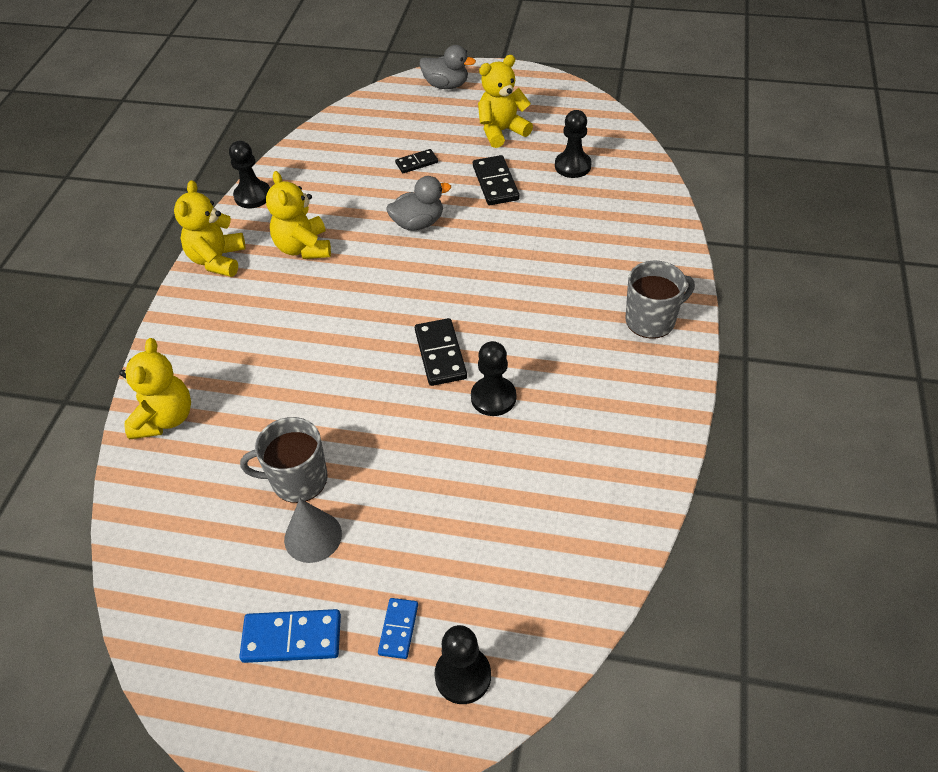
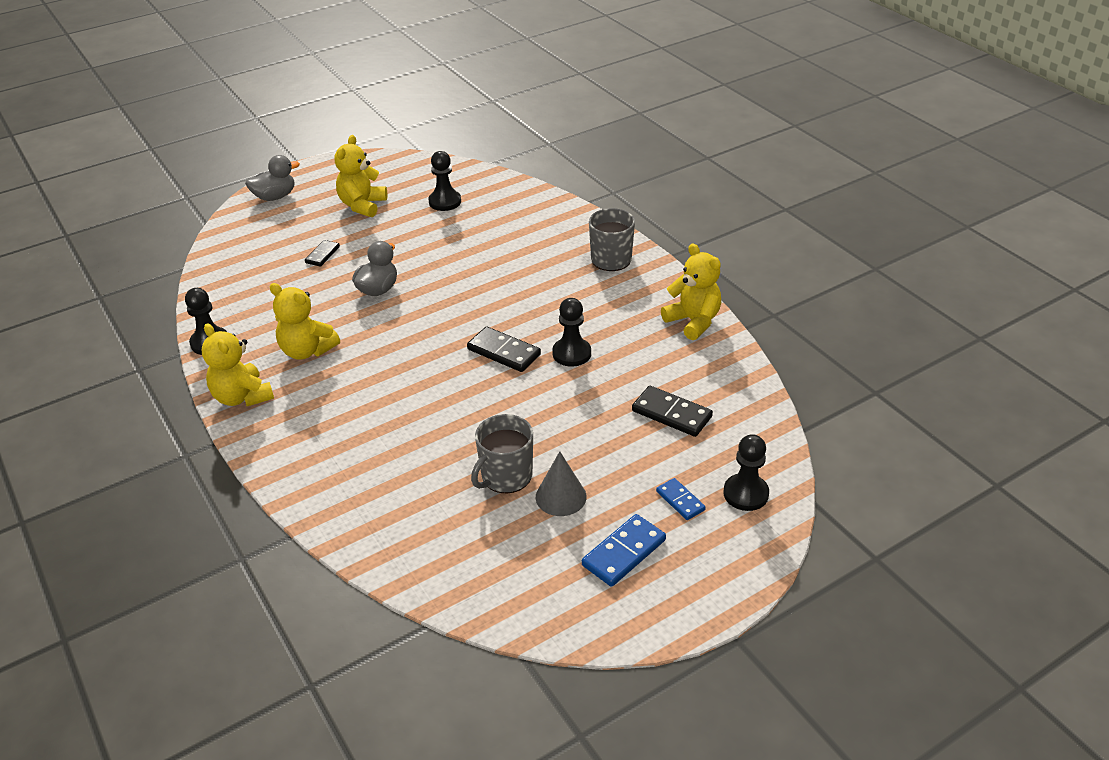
camera: 45 degrees left, 10 degrees down
(165, 418) = (350, 510): yellow teddy bear -> yellow teddy bear (693, 321)
(495, 183) = (402, 238): black domino -> black domino (671, 414)

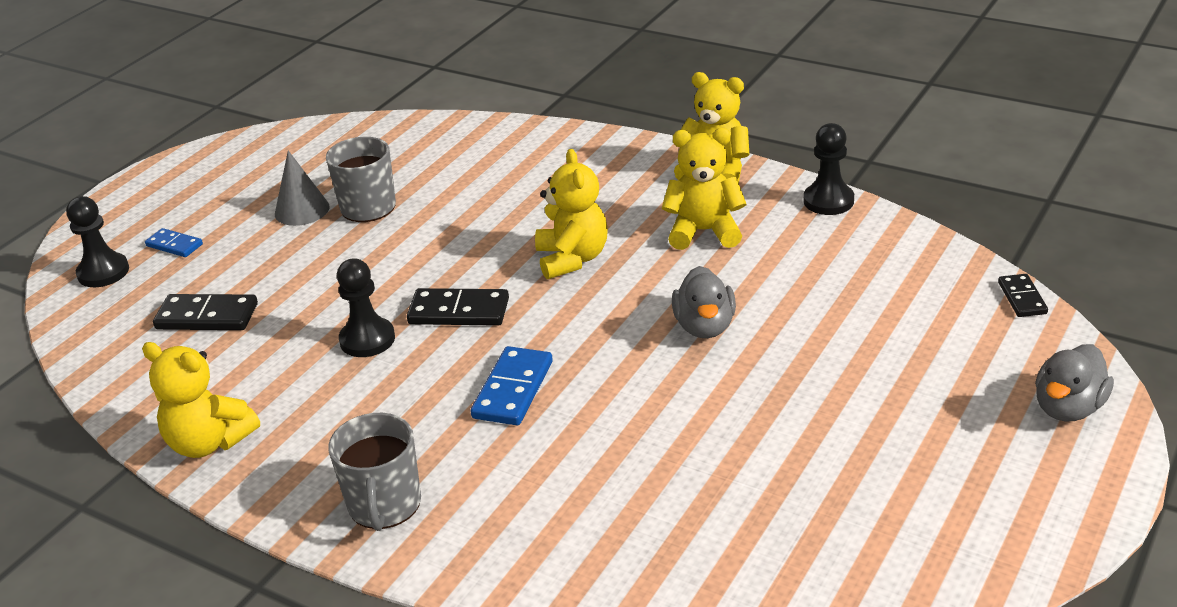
camera: 155 degrees right, 5 degrees down
(322, 255) = (846, 344): black domino -> black domino (1022, 298)
(362, 205) = (902, 448): yellow teddy bear -> yellow teddy bear (572, 259)
(445, 202) = (769, 512): black pawn -> none
(623, 552) = (220, 194): blue domino -> blue domino (513, 390)

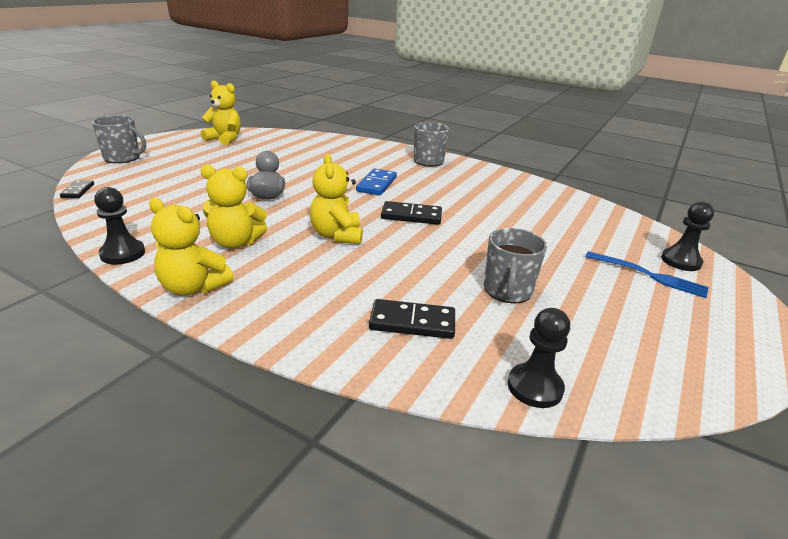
camera: 175 degrees right, 5 degrees down
(174, 245) = (649, 275): blue domino -> blue fork
(207, 317) = (572, 228): black domino -> black domino (412, 322)
(209, 442) = (519, 182): yellow teddy bear -> yellow teddy bear (225, 139)
(302, 210) = (566, 294): grey cone -> none
(367, 339) = (462, 209): black pawn -> black pawn (534, 387)
(1068, 408) = (123, 158): grey duck -> grey mug

